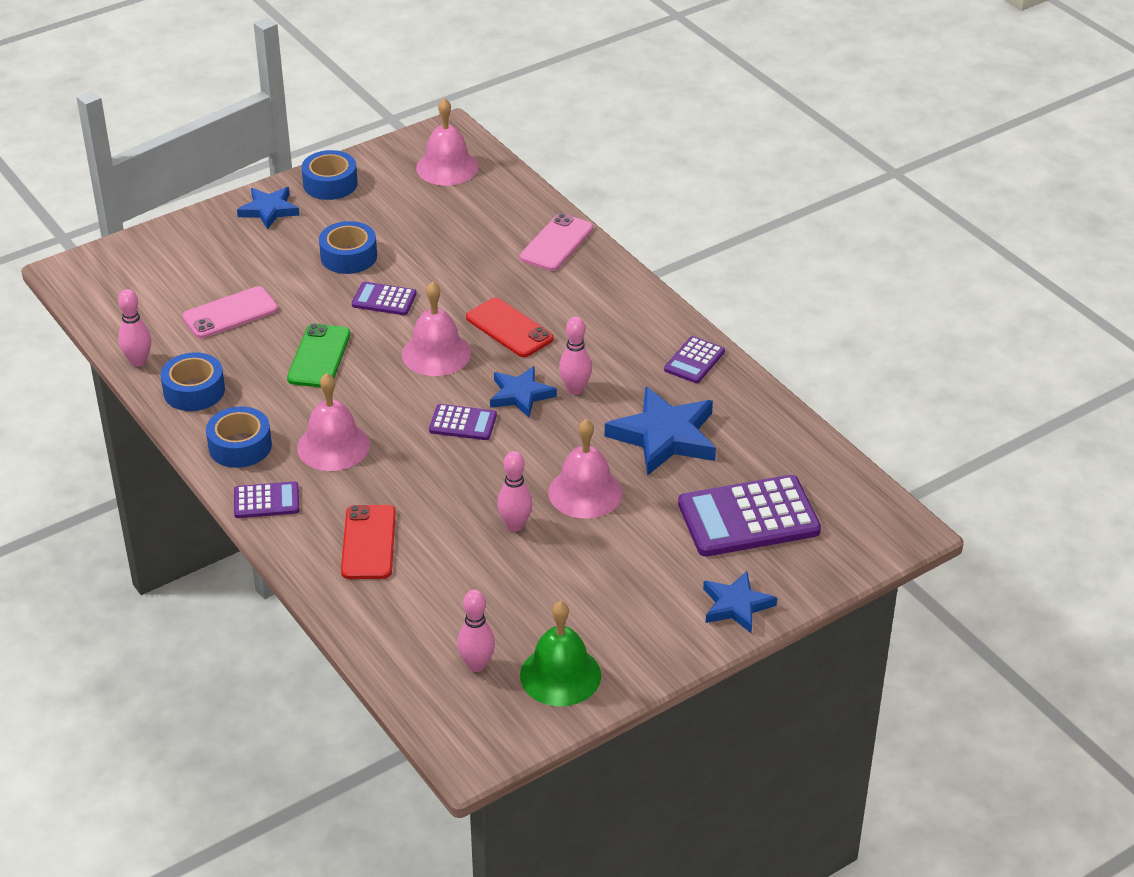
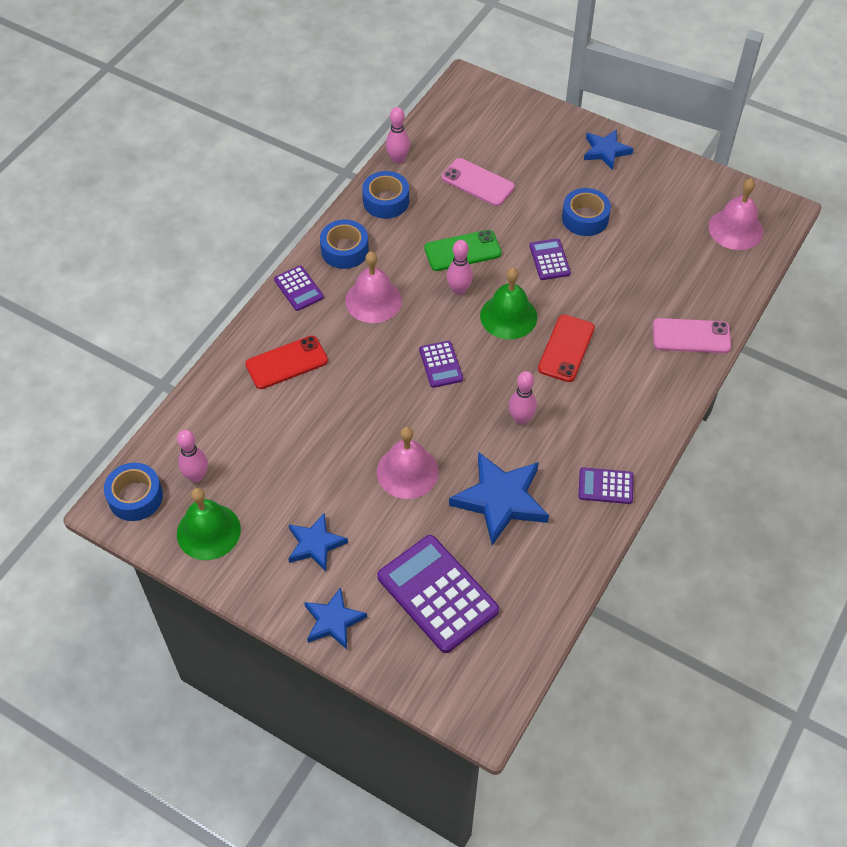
camera: 65 degrees right, 15 degrees up
(330, 184) = (662, 170): blue tape -> blue tape (135, 497)
(436, 353) = (508, 316): pink bell -> green bell
(515, 525) = (348, 441): pink bowling pin -> pink bowling pin (459, 290)
(521, 395) = (493, 387): blue star -> blue star (315, 544)

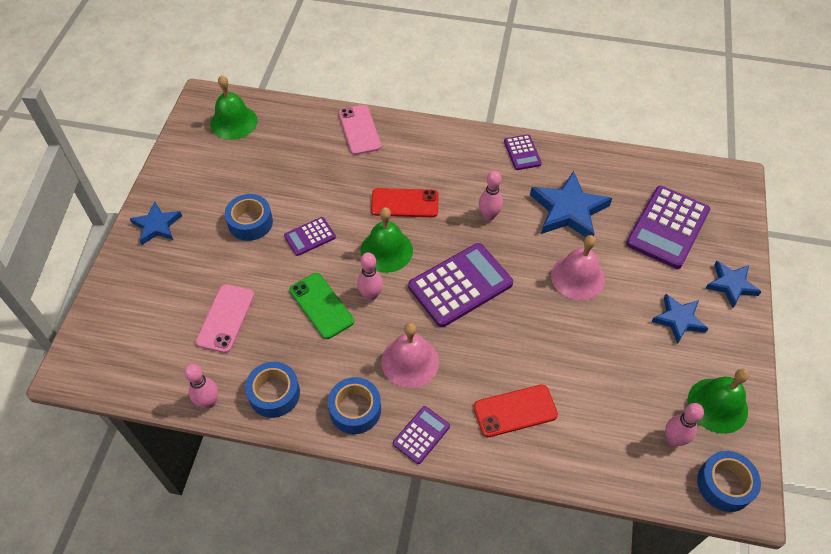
camera: 110 degrees left, 0 degrees up
(286, 363) = (515, 411): red phone -> red phone turned 60 degrees counterclockwise
(441, 364) = (460, 285): purple calculator -> purple calculator, size x1.95
(735, 229) = (233, 122): pink bell -> green bell

